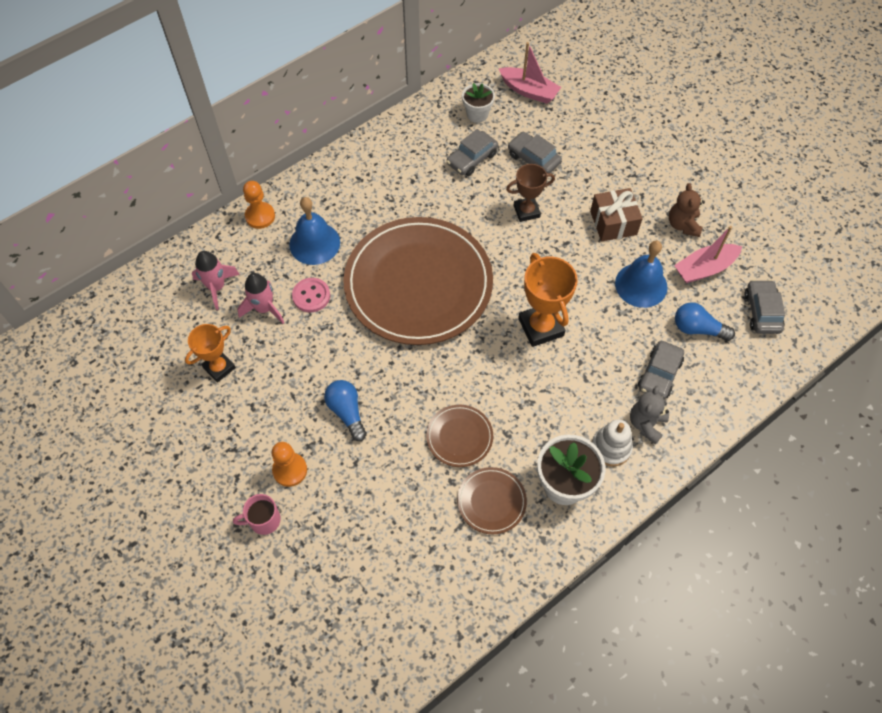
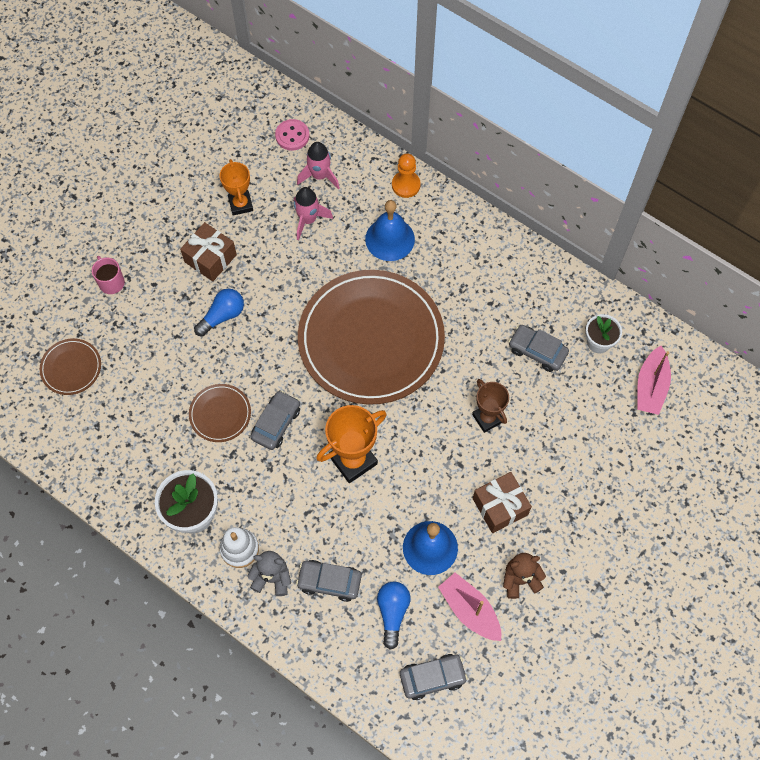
camera: 75 degrees right, 5 degrees up
(219, 368) = (240, 204): orange trophy -> orange trophy turned 45 degrees clockwise
(273, 410) = (210, 258): none -> brown gift
(290, 470) = (159, 288): orange pawn -> none
(311, 296) = (332, 253): pink button -> pink button (292, 136)
(491, 501) = (164, 455): brown plate -> brown plate (71, 368)
(533, 159) = (558, 411): grey car -> grey car (276, 423)

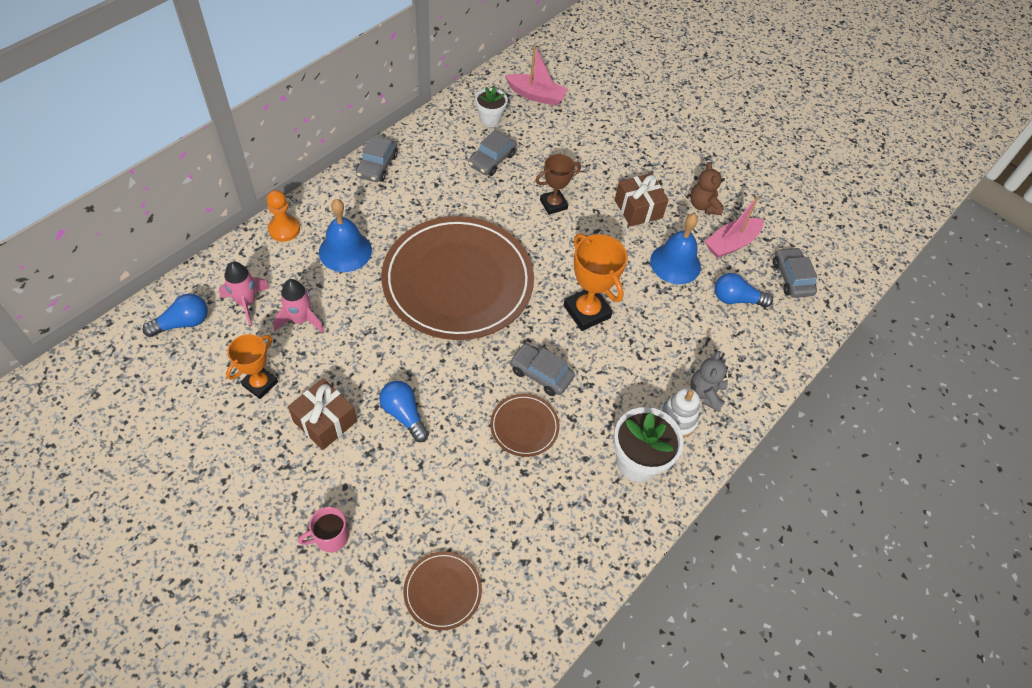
camera: 90 degrees left, 10 degrees down
(240, 204) = (260, 384): orange trophy -> orange trophy turned 45 degrees counterclockwise
(292, 136) = (183, 323): pink button -> blue light bulb
(329, 582) = (709, 345): grey car -> grey car (377, 166)

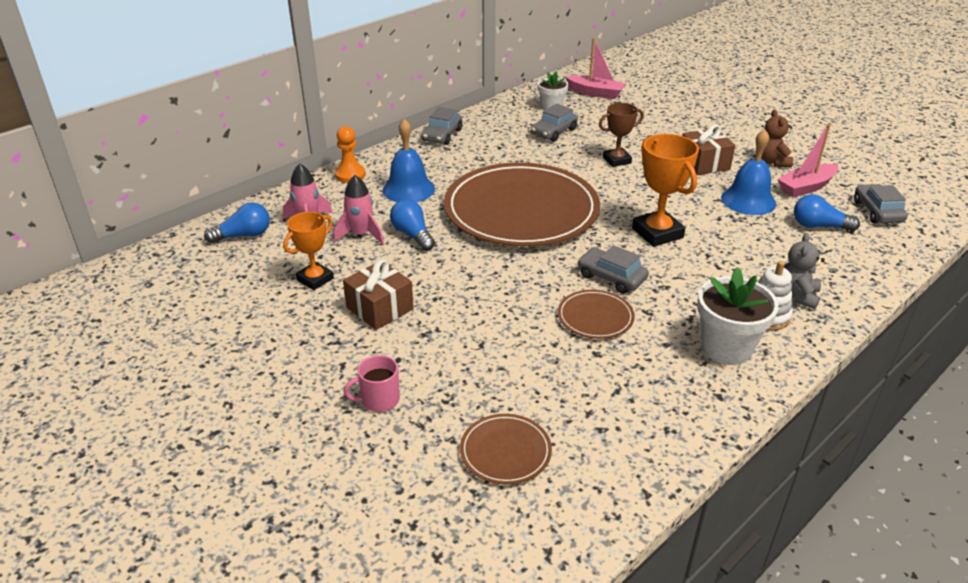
camera: 10 degrees right, 20 degrees down
(404, 414) = (464, 305): blue light bulb -> blue light bulb (412, 235)

